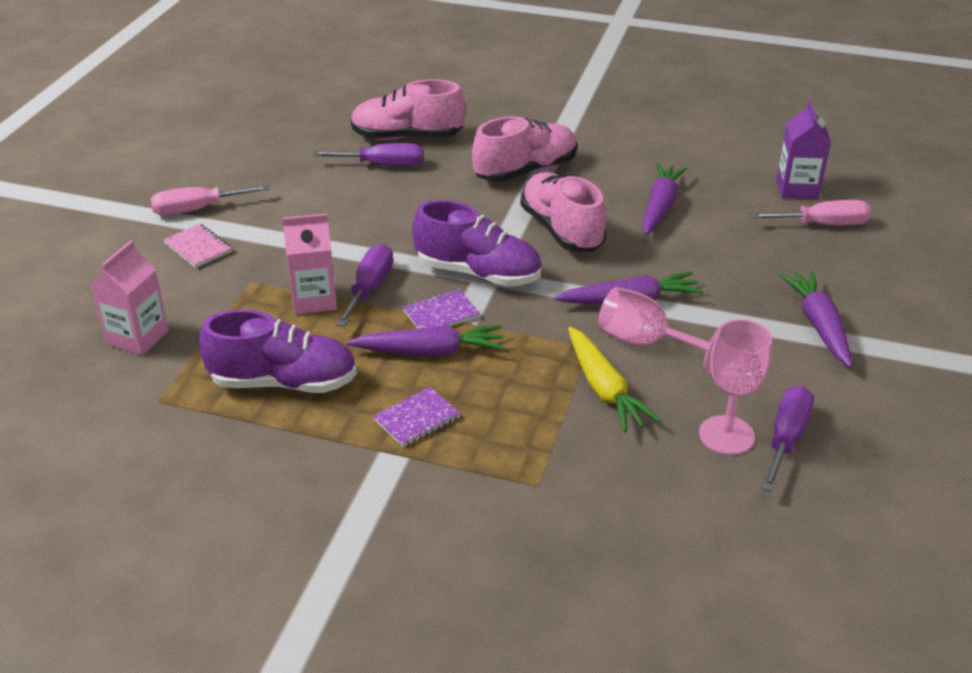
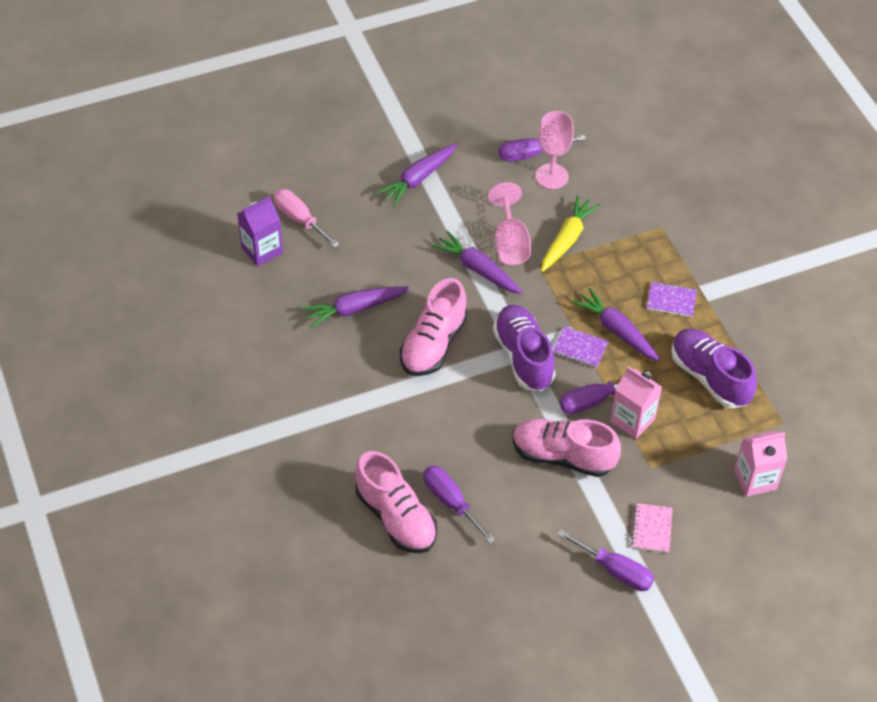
camera: 130 degrees left, 15 degrees up
(197, 209) = (615, 571): pink screwdriver -> purple screwdriver
(525, 171) = (376, 409): pink shoe -> pink shoe (562, 456)

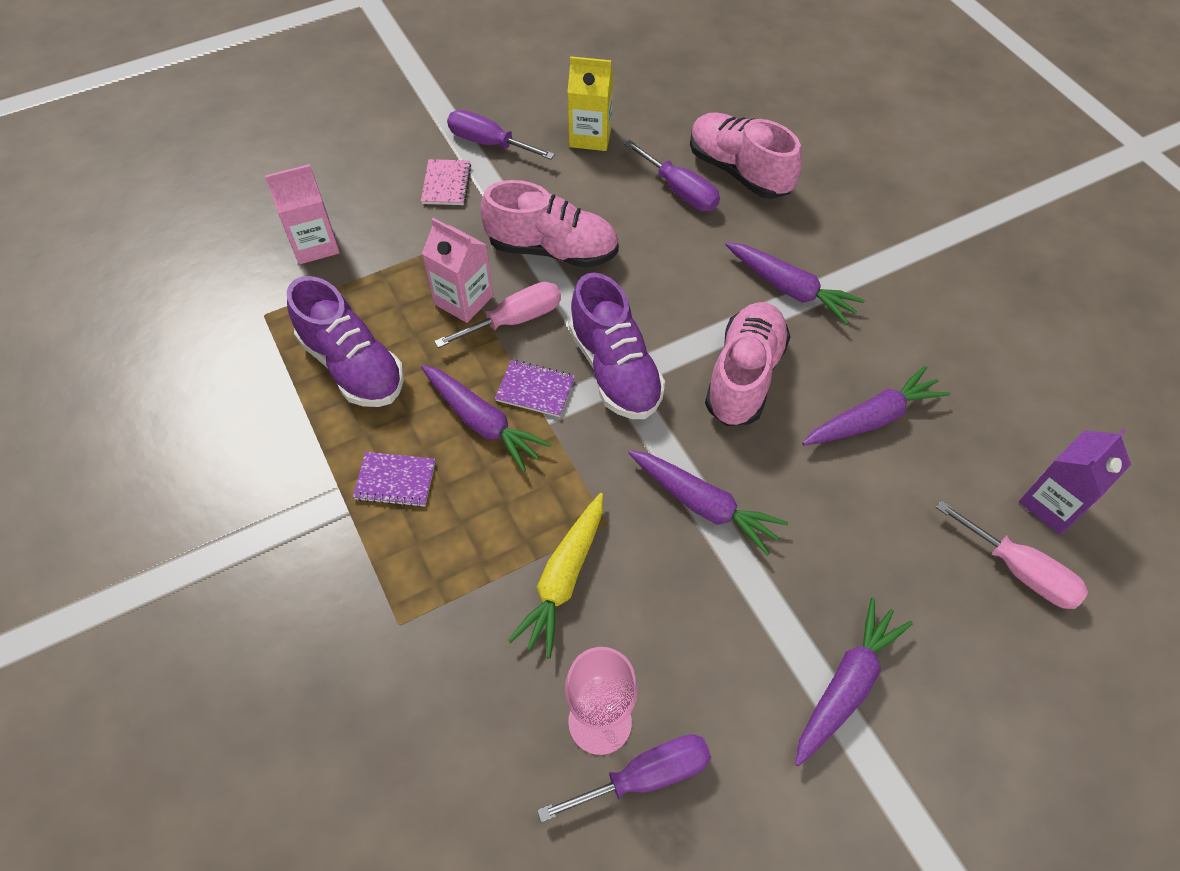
camera: 175 degrees right, 5 degrees up
(383, 405) = (790, 289): none -> purple carrot
(510, 243) = (658, 561): pink goblet -> none
(522, 569) = (590, 136): none -> yellow carton
(593, 400) = (515, 320): purple screwdriver -> pink screwdriver

